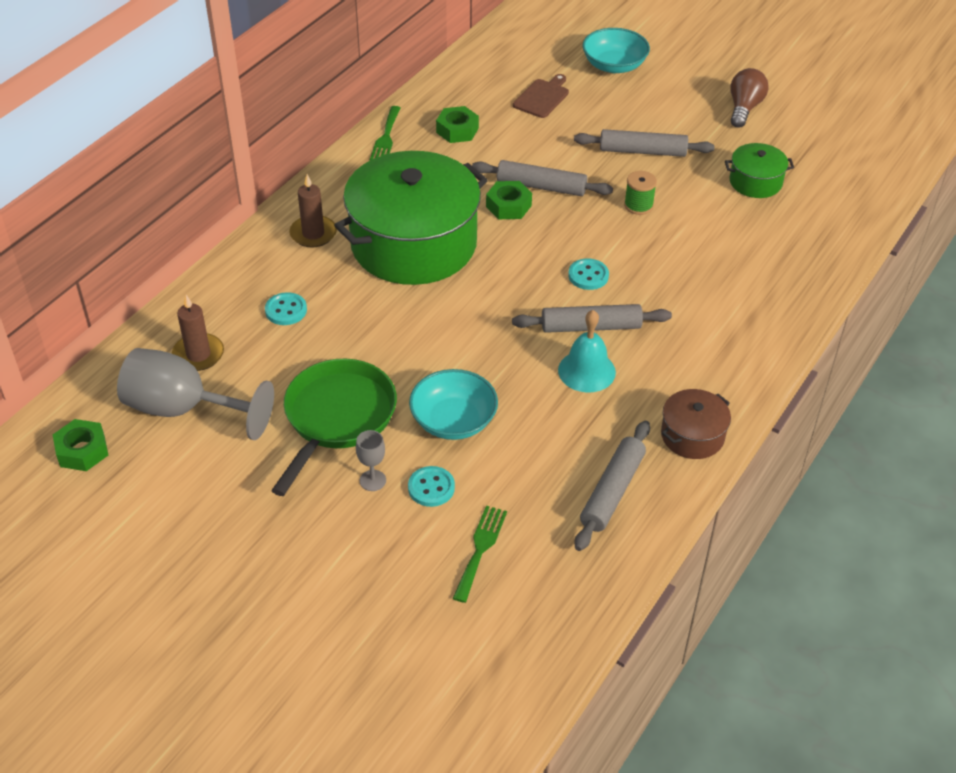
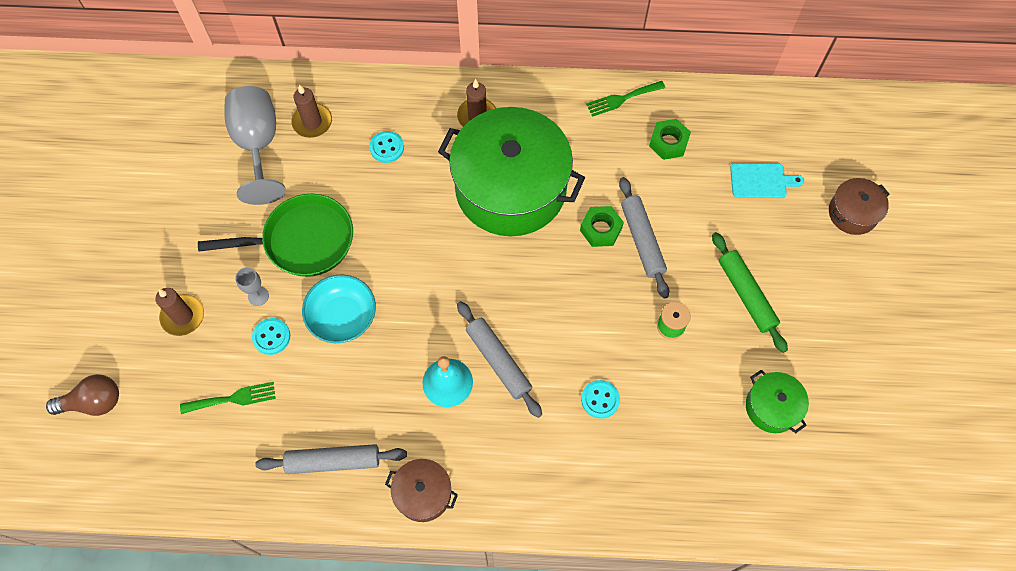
camera: 60 degrees right, 20 degrees up
(82, 451) = (192, 113): green nut -> none
(343, 557) = (183, 316): none -> brown candle
(542, 97) = (761, 181): brown cutting board -> turquoise cutting board
(588, 276) = (556, 330): turquoise button -> turquoise button (600, 399)
(614, 65) = (852, 213): turquoise bowl -> brown pot
(642, 151) = (746, 295): grey rolling pin -> green rolling pin
(744, 108) = (875, 350): brown light bulb -> brown light bulb (93, 402)

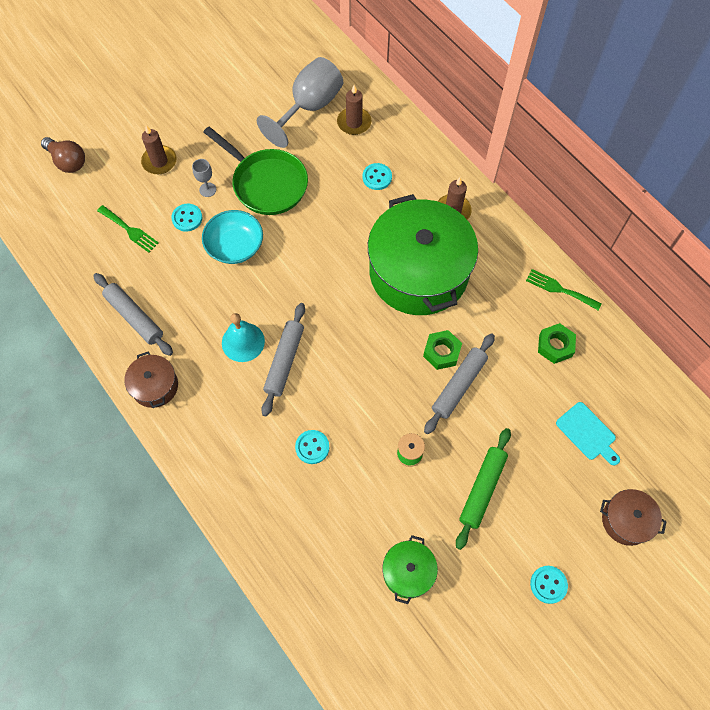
camera: 50 degrees right, 0 degrees up
(861, 310) = (548, 584): none -> turquoise button

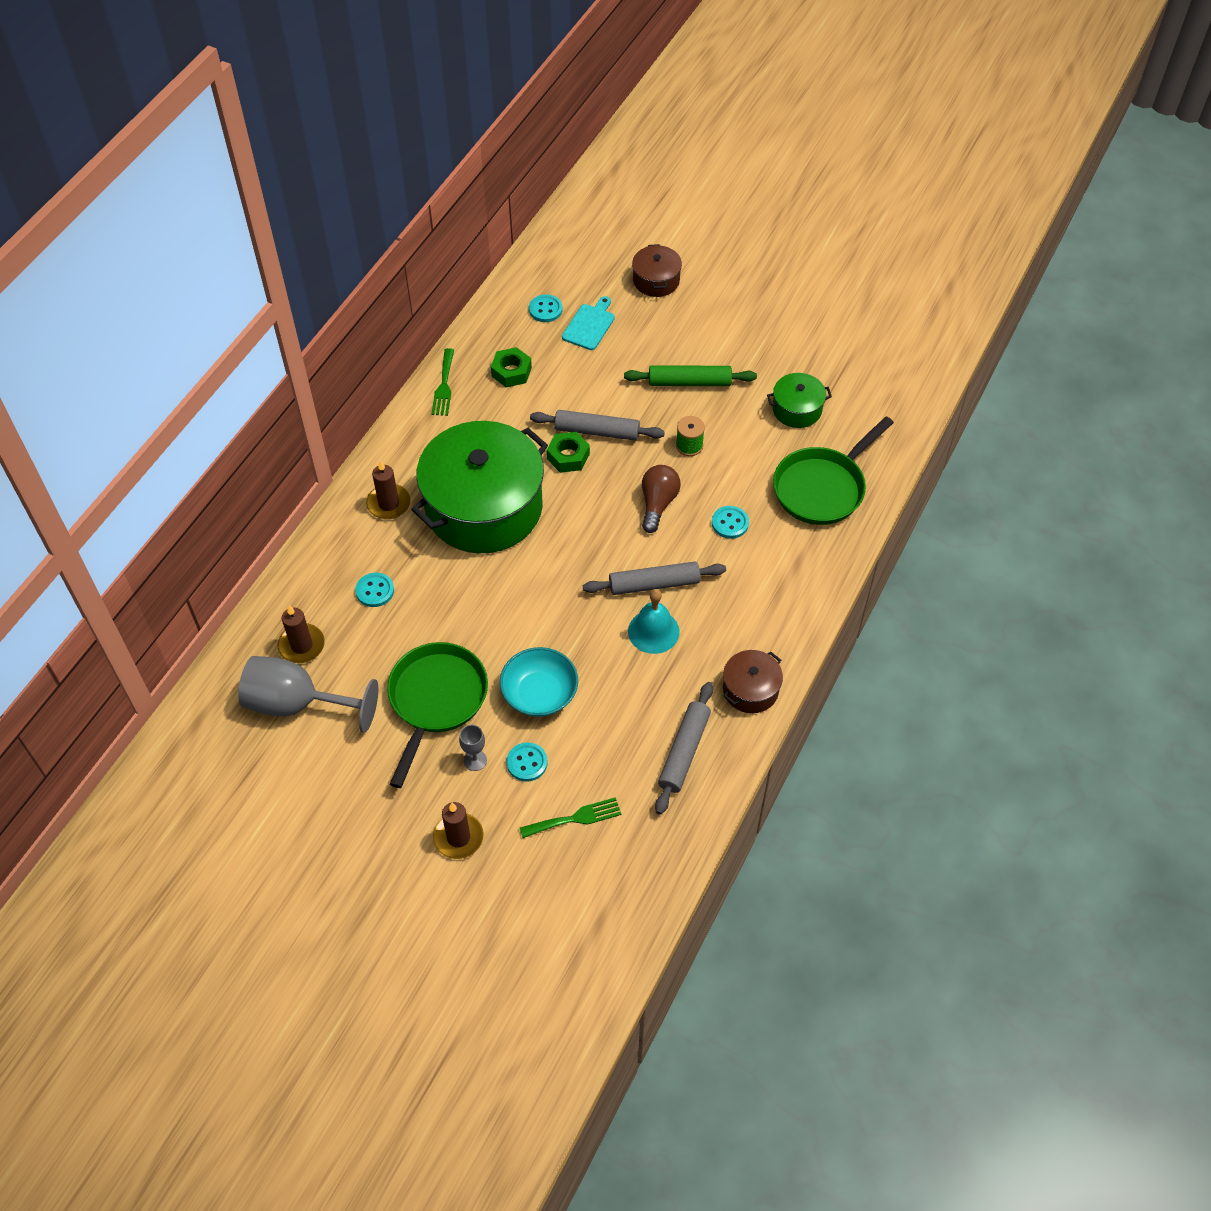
camera: 115 degrees left, 10 degrees down
(67, 161) = (510, 952): brown light bulb -> brown light bulb (658, 504)
(129, 230) = (575, 818): green fork -> green fork turned 60 degrees clockwise
(309, 546) = (822, 488): none -> green pan
(548, 584) = (744, 315): turquoise button -> turquoise button (545, 309)

